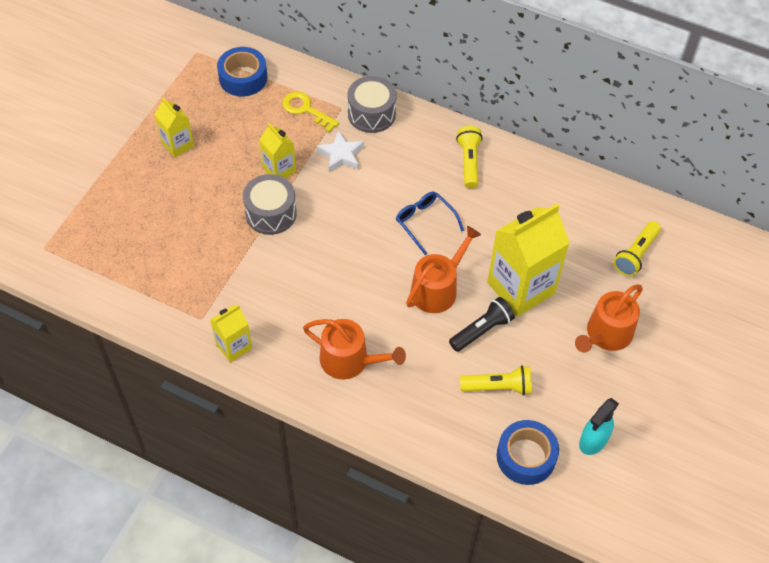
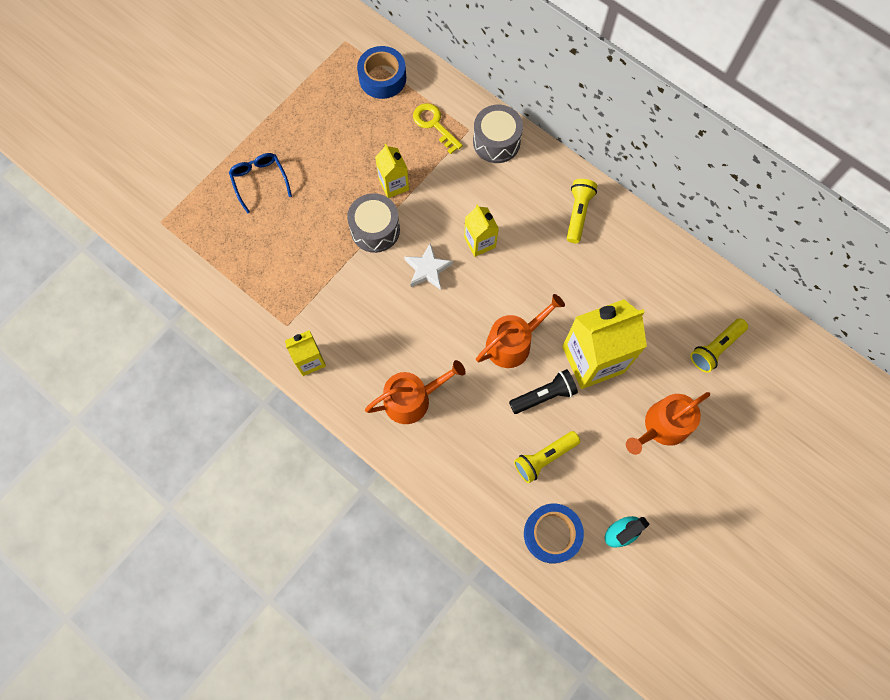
camera: 15 degrees right, 15 degrees up
(177, 144) = (305, 138): yellow carton -> yellow carton (479, 242)
(341, 155) = (456, 180): white star -> white star (427, 269)
(350, 360) = (412, 399): orange watering can -> orange watering can turned 60 degrees counterclockwise
(425, 223) = (519, 270): blue glasses -> blue glasses (260, 181)
(498, 387) = (544, 457): yellow flashlight -> yellow flashlight turned 135 degrees clockwise

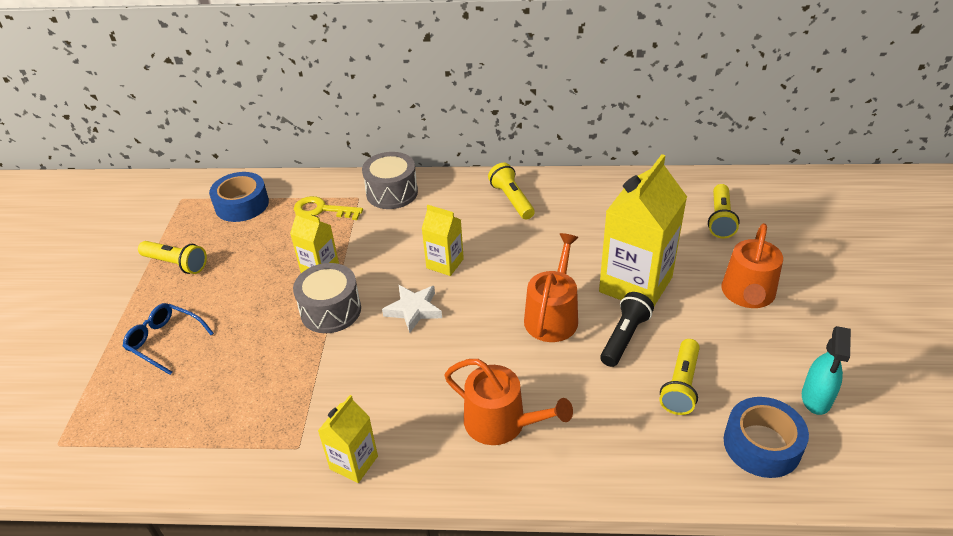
camera: 35 degrees left, 30 degrees down
(304, 111) = (176, 264): none -> yellow flashlight
(412, 399) = (502, 423): orange watering can -> orange watering can turned 90 degrees clockwise

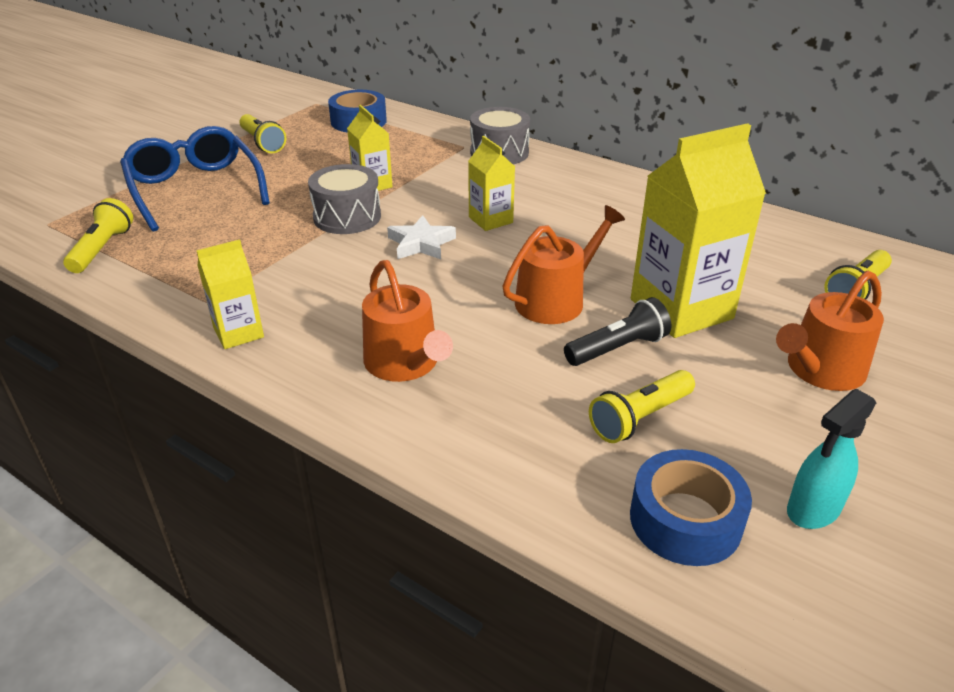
camera: 30 degrees right, 5 degrees down
(165, 341) = (195, 189): blue glasses -> blue glasses, size x1.80
(322, 210) = (421, 145): yellow key -> none
(512, 199) = (615, 194): yellow flashlight -> yellow flashlight (103, 249)

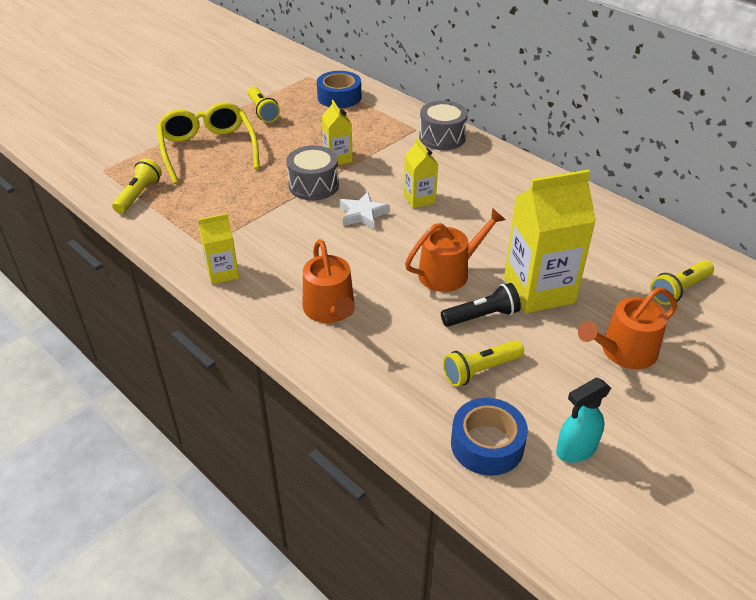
camera: 10 degrees right, 5 degrees up
(195, 189) = (208, 150): blue glasses -> yellow glasses

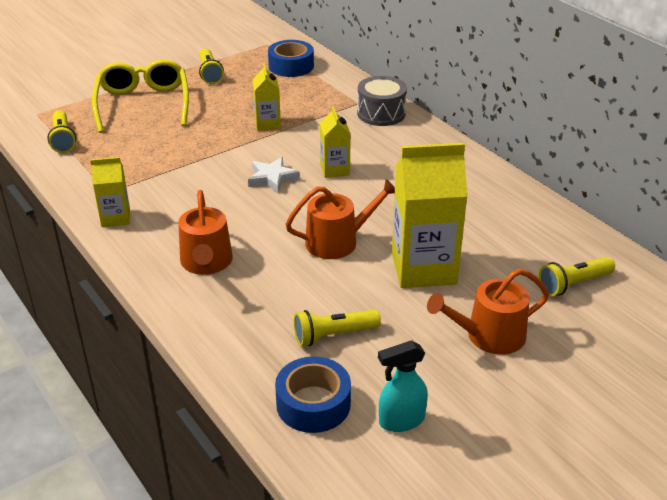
camera: 10 degrees right, 5 degrees down
(139, 195) = (62, 139): yellow flashlight -> yellow flashlight turned 135 degrees clockwise
(313, 185) = (234, 147): grey drum -> none
(482, 316) = (355, 286): black flashlight -> none

